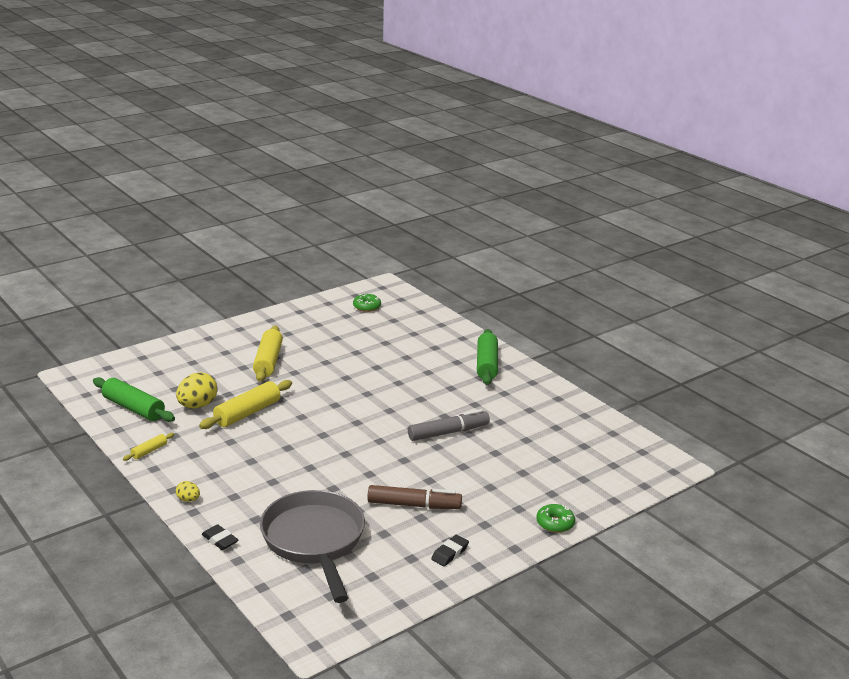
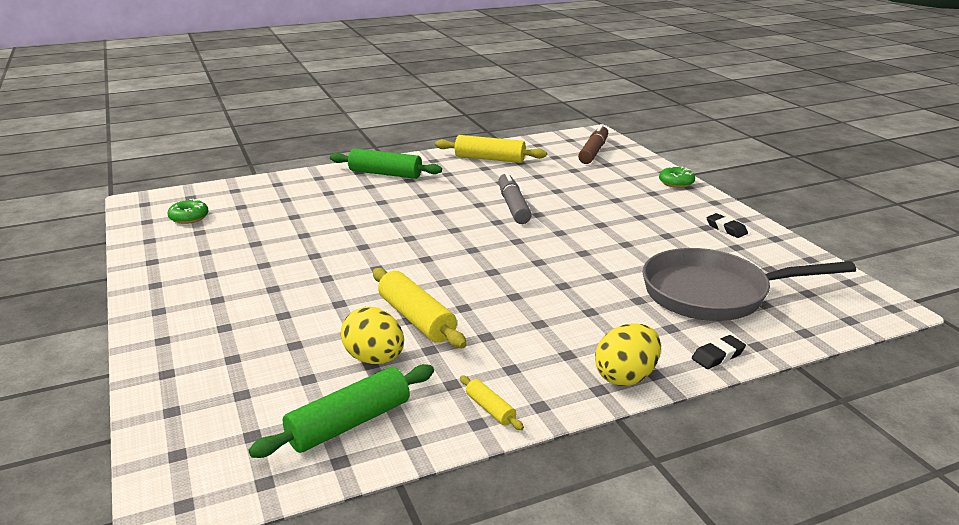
camera: 75 degrees left, 0 degrees up
(188, 500) = (626, 377): yellow egg -> yellow egg, size x1.96
(268, 361) = (281, 294): yellow rolling pin -> yellow rolling pin (490, 159)
(414, 505) = (645, 236): brown marker -> brown marker (593, 151)

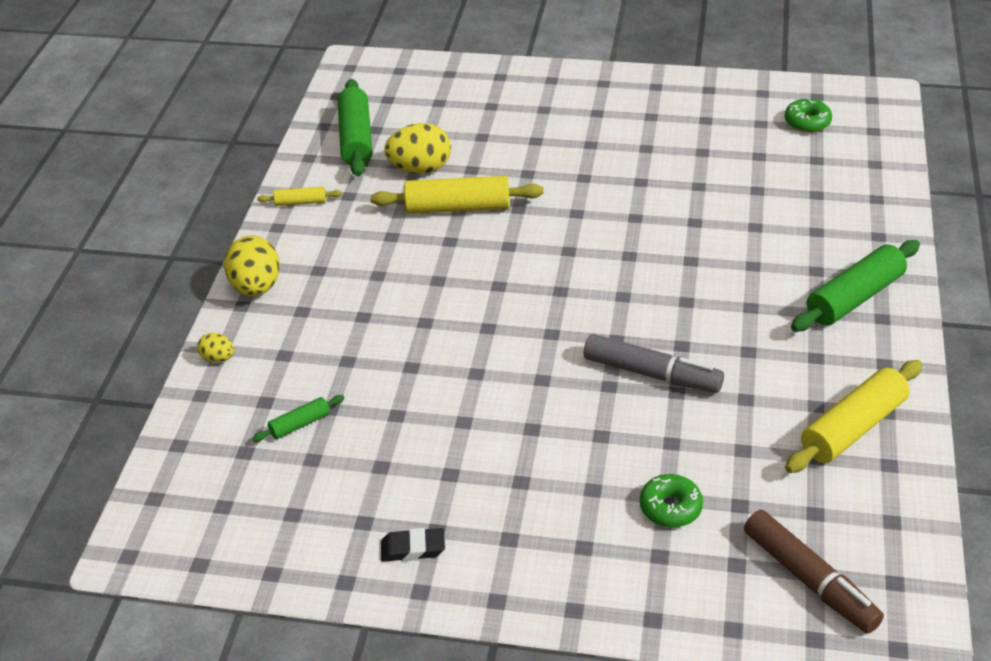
camera: 125 degrees right, 15 degrees up
(676, 183) = (598, 604): green donut -> green donut (670, 507)
(713, 294) = (300, 424): grey pan -> green rolling pin
(718, 356) = (218, 358): black eraser -> yellow egg

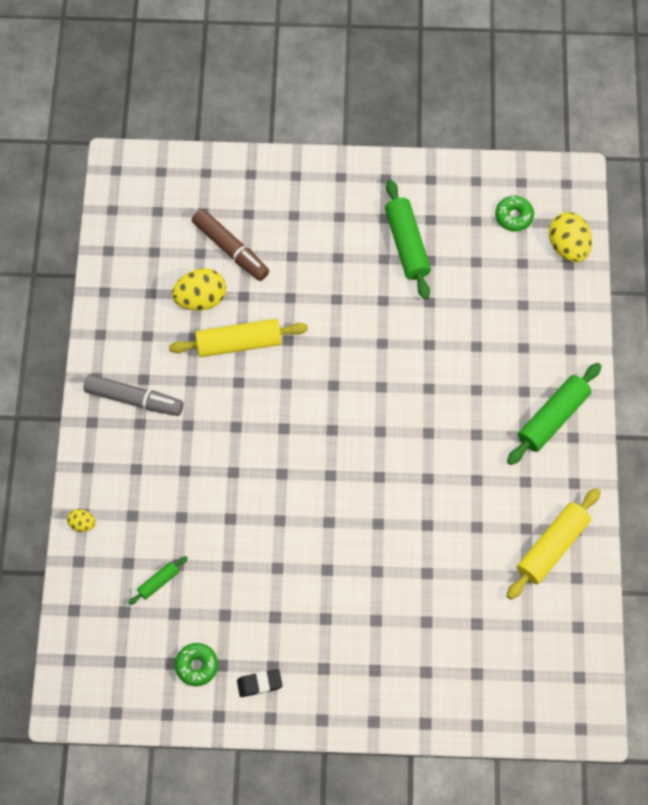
camera: 10 degrees left, 25 degrees up
(256, 287) = (94, 447): yellow egg -> yellow egg (567, 246)
(300, 202) = (109, 347): yellow rolling pin -> none
(356, 138) = (140, 264): green rolling pin -> green rolling pin (407, 244)
(652, 374) = (408, 509): grey marker -> grey marker (134, 399)
(670, 507) = (430, 630): green donut -> green donut (197, 666)
(809, 580) = (525, 681): brown marker -> brown marker (231, 249)

